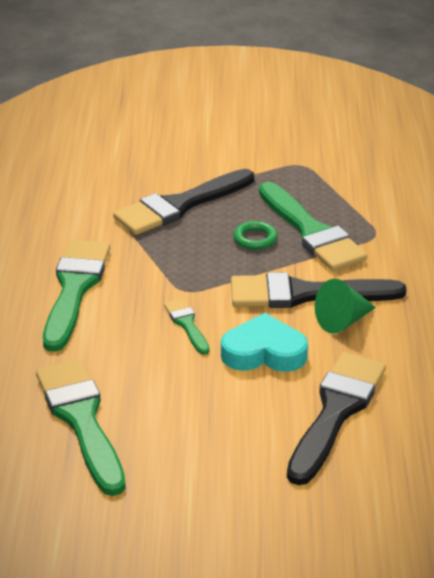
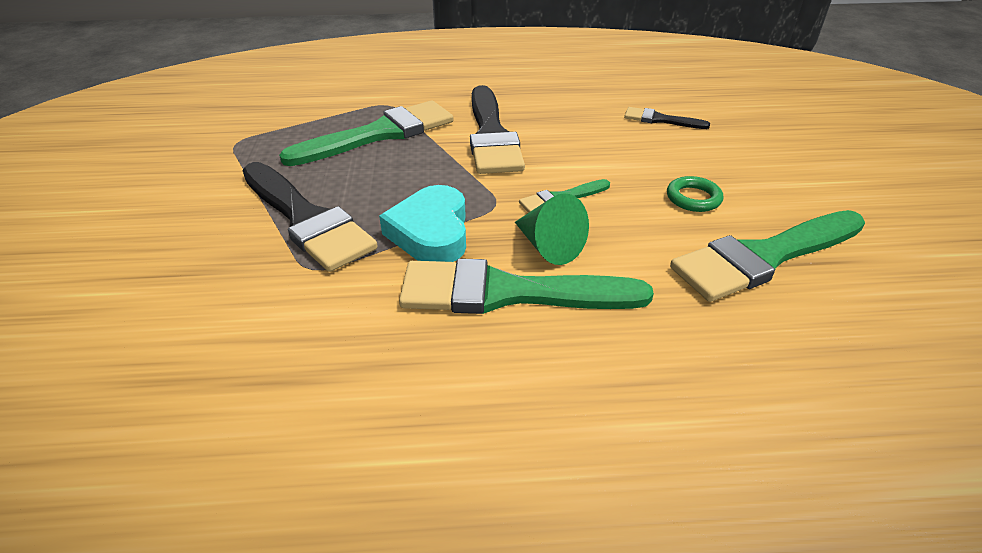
camera: 95 degrees left, 5 degrees up
(255, 239) = (390, 165): green ring -> green ring (693, 198)
(264, 352) = (592, 153): turquoise heart -> turquoise heart (431, 232)
(336, 412) = (660, 120): black brush -> black brush, size x0.49
(343, 321) = (530, 118): green cone -> green cone (548, 246)

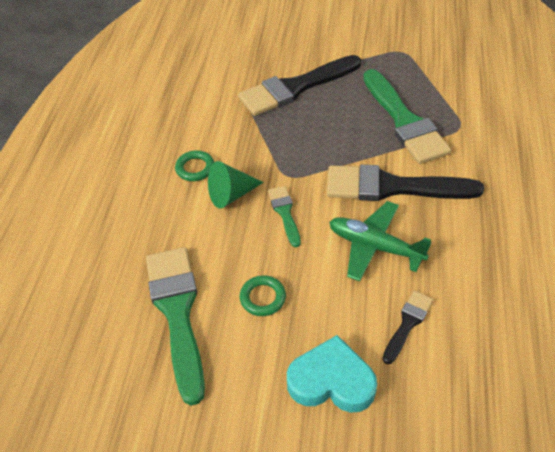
camera: 105 degrees right, 10 degrees up
(431, 232) = (264, 141): turquoise heart -> turquoise heart (331, 381)
(507, 293) = (195, 168): green brush -> green ring
(580, 140) = (375, 246): none -> green plane

